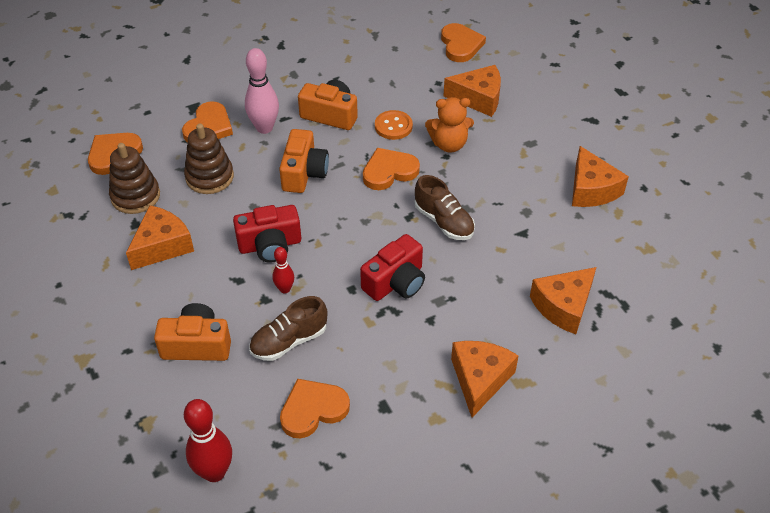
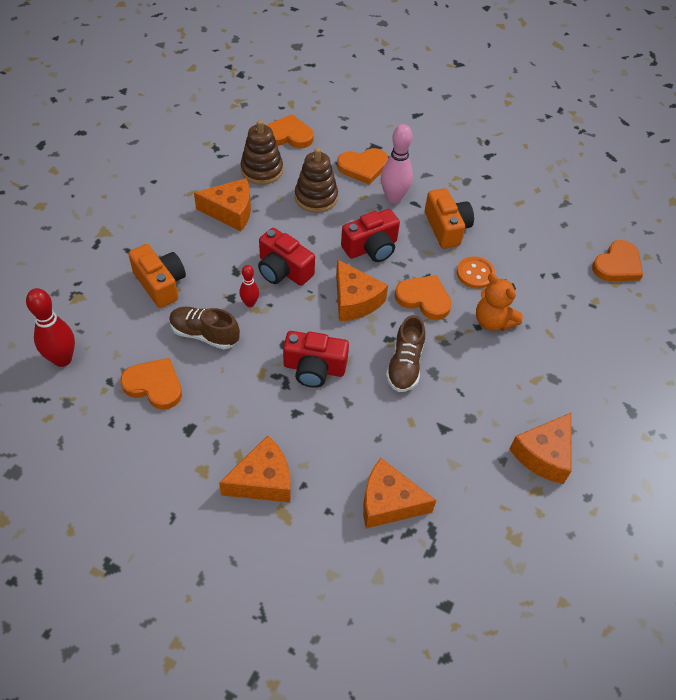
camera: 50 degrees right, 5 degrees up
(304, 173) = (371, 247): orange camera -> red camera
(478, 98) = (567, 312): orange cheese -> orange cheese (355, 300)

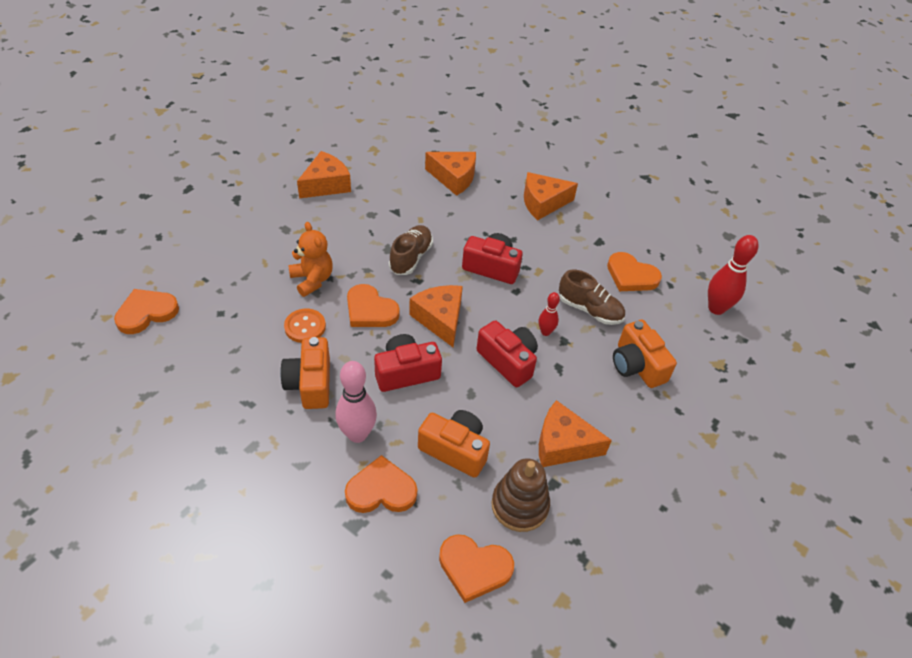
camera: 170 degrees left, 5 degrees down
(316, 197) = (455, 450): brown stacking toy -> orange camera

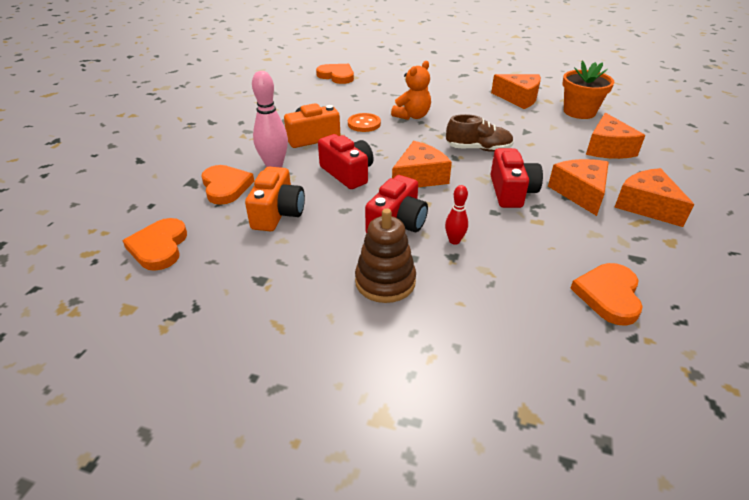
camera: 75 degrees right, 10 degrees down
(370, 310) = (402, 144): orange heart -> none
(380, 160) = (579, 112): none -> orange flower pot
(519, 505) = (229, 261): brown stacking toy -> brown stacking toy (385, 281)
(563, 444) = (311, 278): orange cheese -> orange cheese (580, 193)
(589, 310) = (515, 268): brown shoe -> none
(637, 365) = (459, 322): orange camera -> none
(716, 308) = (639, 400): red bowling pin -> none

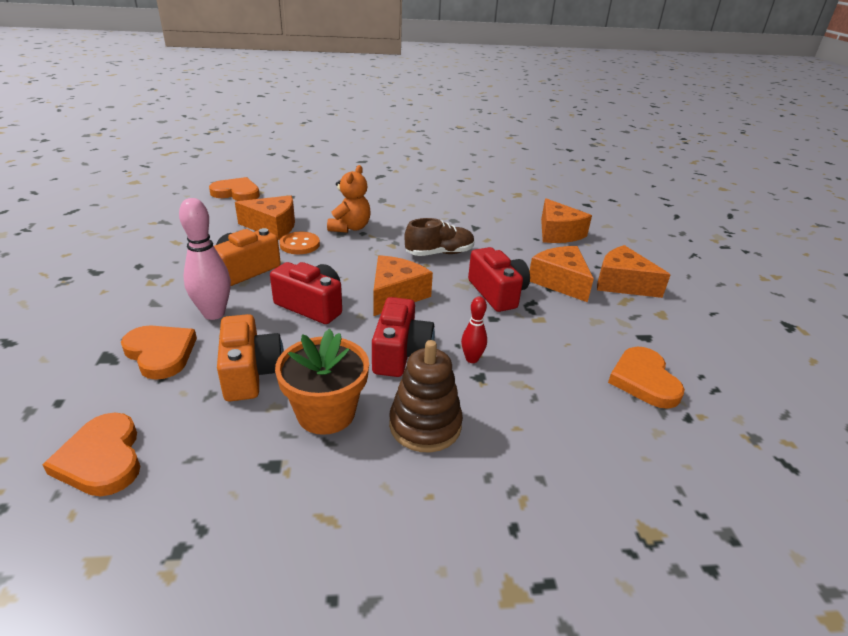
camera: 25 degrees left, 5 degrees down
(518, 98) = (449, 194): orange cheese -> orange cheese (272, 227)
(579, 112) = (512, 200): orange flower pot -> orange flower pot (326, 413)

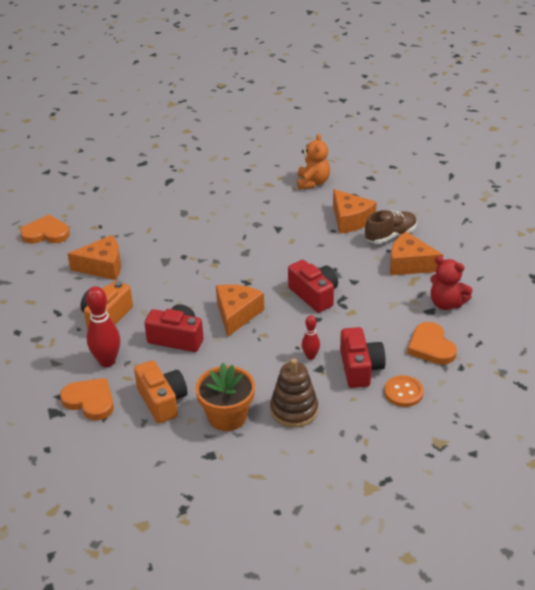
camera: 10 degrees left, 5 degrees up
(102, 459) = (104, 475): orange heart -> none
(214, 313) = (107, 361): pink bowling pin -> red bowling pin
(300, 244) = (136, 281): orange button -> orange button (403, 392)
(350, 228) = (170, 253): orange teddy bear -> orange teddy bear (313, 182)
(400, 353) = (259, 363): red camera -> red camera (360, 368)
(439, 253) = (257, 265): brown shoe -> brown shoe (390, 235)
(560, 282) = (361, 273): orange cheese -> none
(668, 333) = (446, 303): none -> red teddy bear

